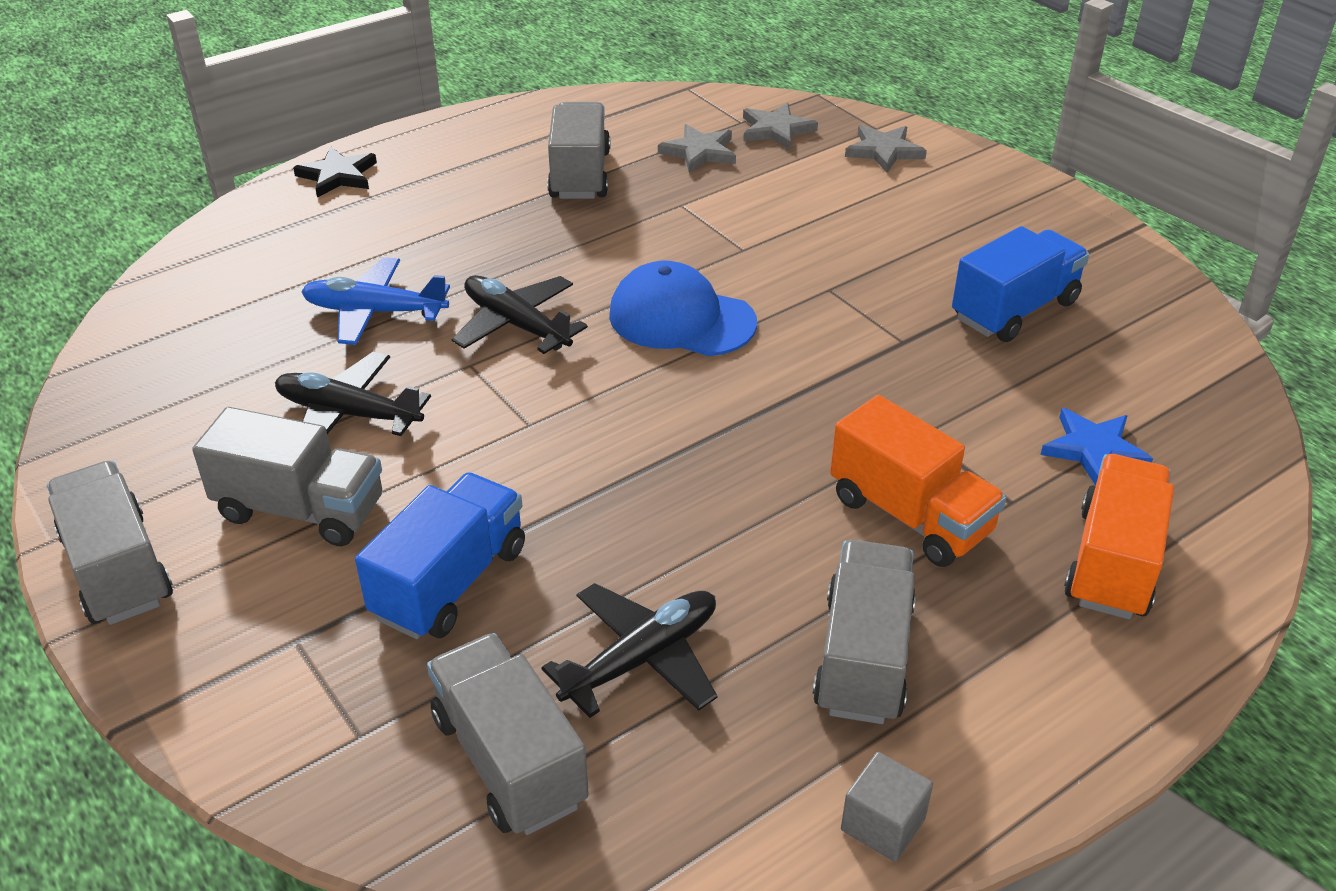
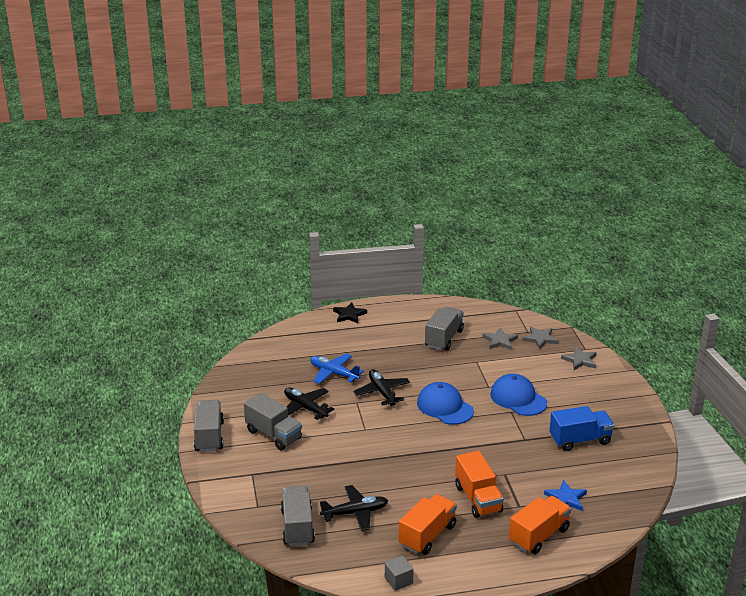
camera: 25 degrees right, 10 degrees down
(450, 582) = (308, 472): blue truck -> none
(823, 258) = (518, 398): none -> blue cap
(863, 657) = (427, 535): grey truck -> orange truck

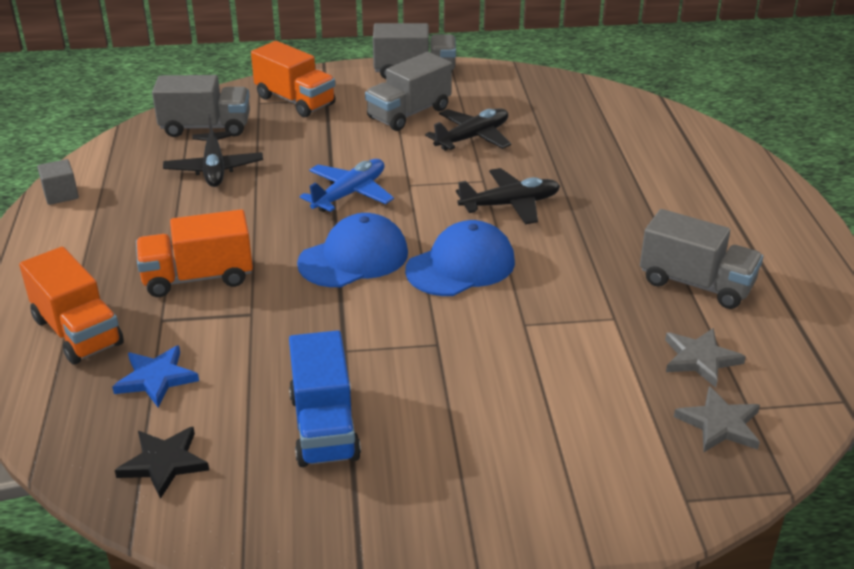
camera: 95 degrees right, 5 degrees up
(333, 373) = (566, 163): blue plane -> blue plane (350, 193)
(349, 315) = (758, 184): black star -> black star (164, 463)
(427, 535) = (137, 223): orange truck -> orange truck (295, 101)
(518, 398) = (480, 358): blue cap -> blue cap (353, 258)
(580, 360) = (632, 480): grey star -> none

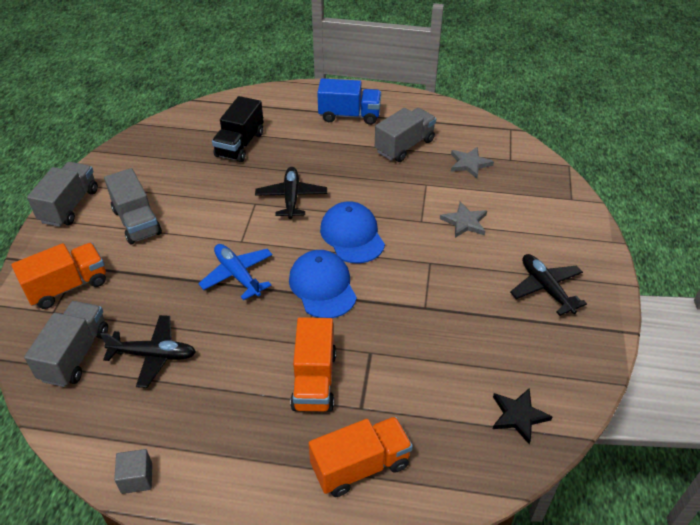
camera: 75 degrees left, 10 degrees up
(156, 378) = (430, 415): blue star -> none
(324, 427) = (497, 328): blue truck -> blue truck (349, 115)
(472, 137) = (194, 196): black plane -> black plane (545, 288)
(593, 147) = (240, 144): none -> black truck
(720, 424) = (520, 172): grey star -> grey star (464, 222)

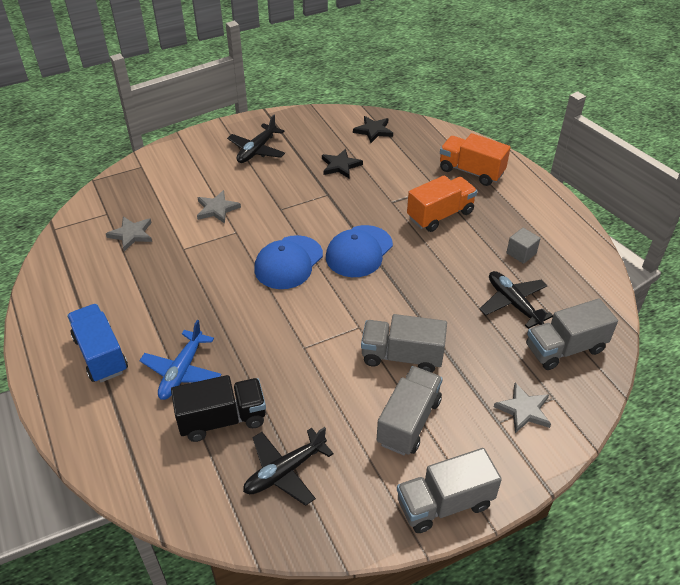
camera: 125 degrees left, 0 degrees up
(68, 287) = (524, 410): orange truck -> grey star
(137, 478) = (588, 251): grey cube -> grey cube (521, 253)
(237, 275) = (397, 305): blue plane -> blue plane (182, 372)
(291, 197) = (274, 326): black plane -> black plane (284, 471)
(404, 146) = (132, 286): grey truck -> grey truck (402, 356)
(467, 343) = (340, 165): none -> black star

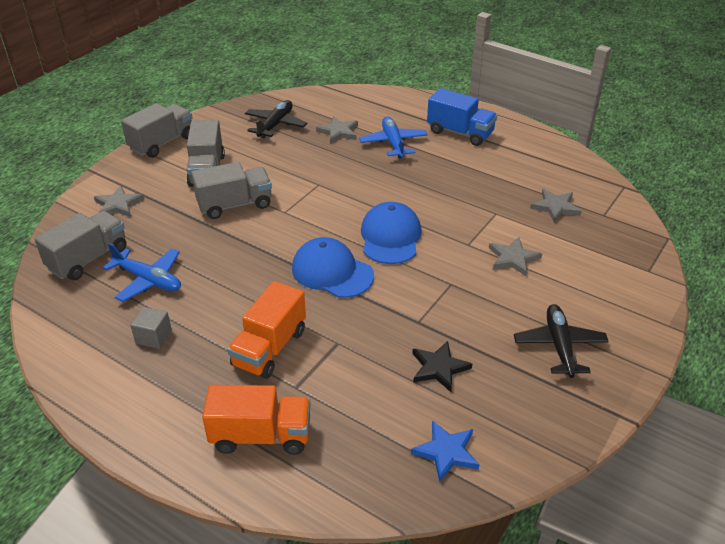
camera: 150 degrees right, 5 degrees down
(222, 419) = (338, 132): black truck -> grey star
(359, 251) = (332, 272): blue cap -> blue cap turned 60 degrees counterclockwise
(373, 131) = (446, 452): black star -> blue star
(513, 303) = (148, 280): black plane -> blue plane

